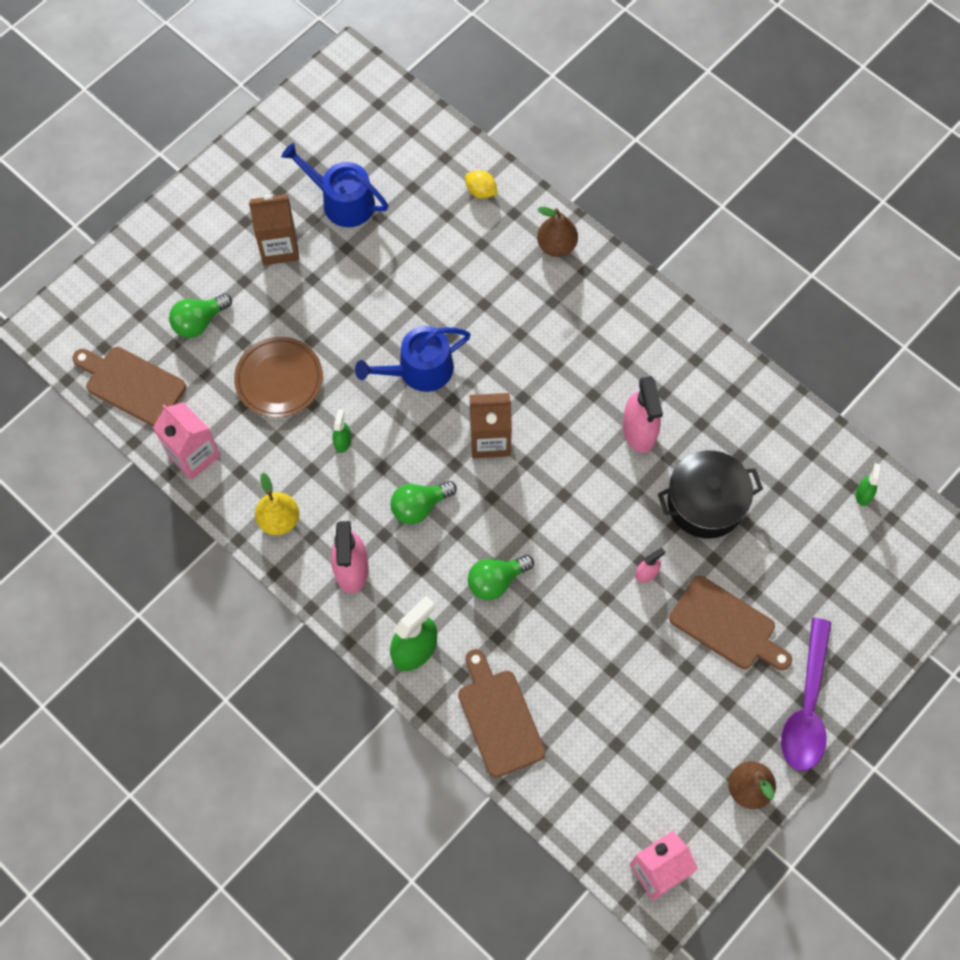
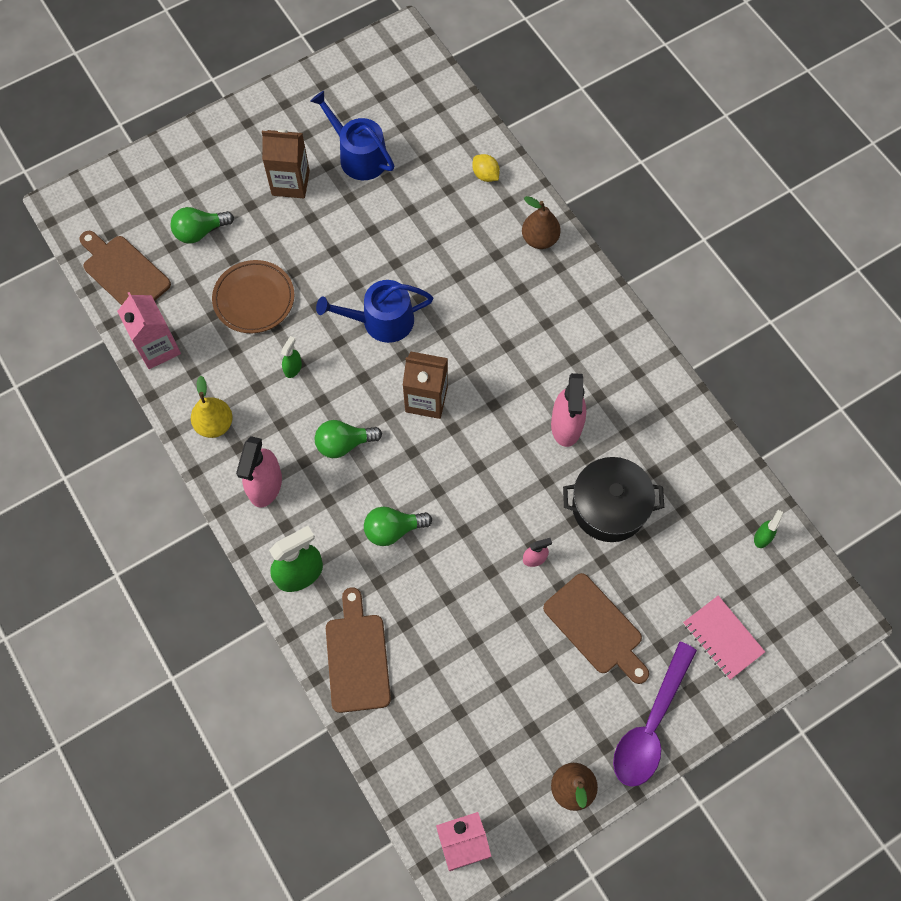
camera: 15 degrees right, 0 degrees up
(852, 603) = (722, 638): none -> pink notebook

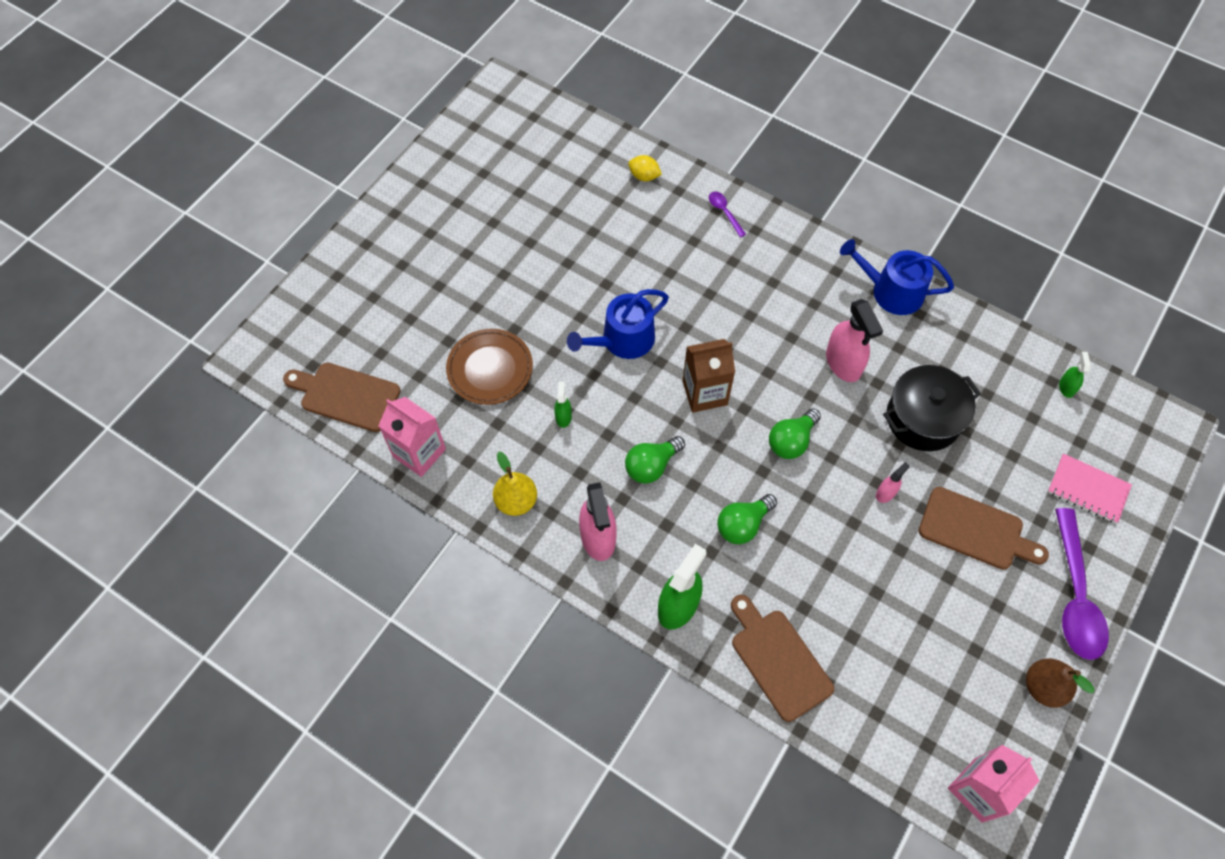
camera: 25 degrees left, 5 degrees down
(200, 232) = (402, 328): green light bulb -> green light bulb (791, 441)
(290, 183) = (466, 251): brown carton -> none
(358, 156) = (518, 203): blue watering can -> blue watering can (891, 291)
(539, 239) = (724, 212): brown pear -> purple spoon

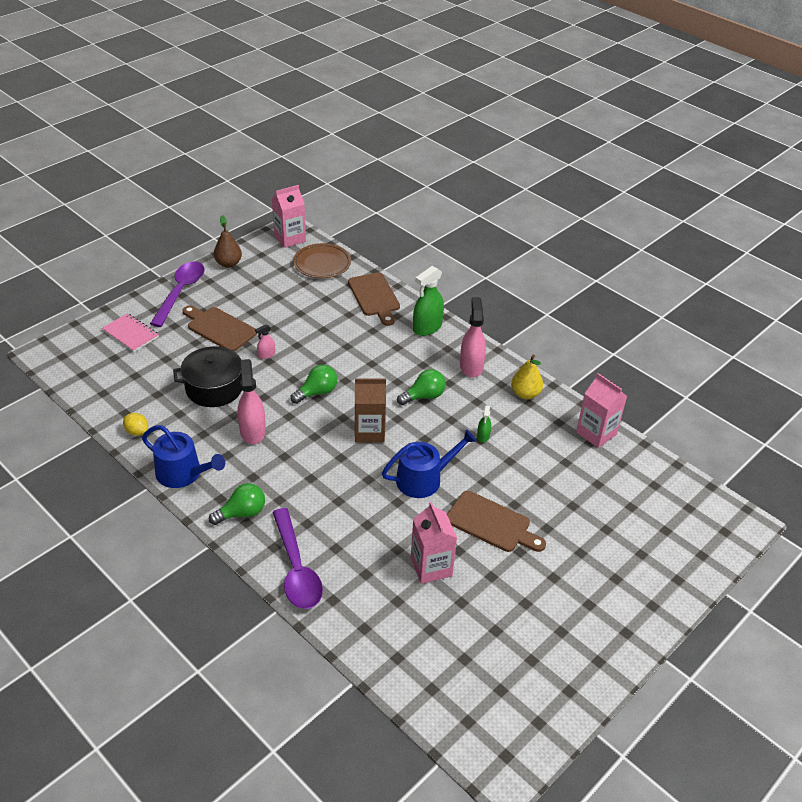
camera: 170 degrees left, 20 degrees down
(346, 396) = (657, 480): brown cutting board -> brown cutting board (491, 523)
(490, 369) = (538, 478): brown plate -> brown plate (322, 264)
(592, 240) = (431, 567): none -> pink carton
(644, 176) = (363, 622): yellow lemon -> yellow lemon (137, 431)
(724, 212) = (296, 568): purple spoon -> purple spoon, size x2.24
(743, 525) = (371, 356): green light bulb -> green light bulb (242, 513)
(1066, 387) = (96, 387): green spray bottle -> none

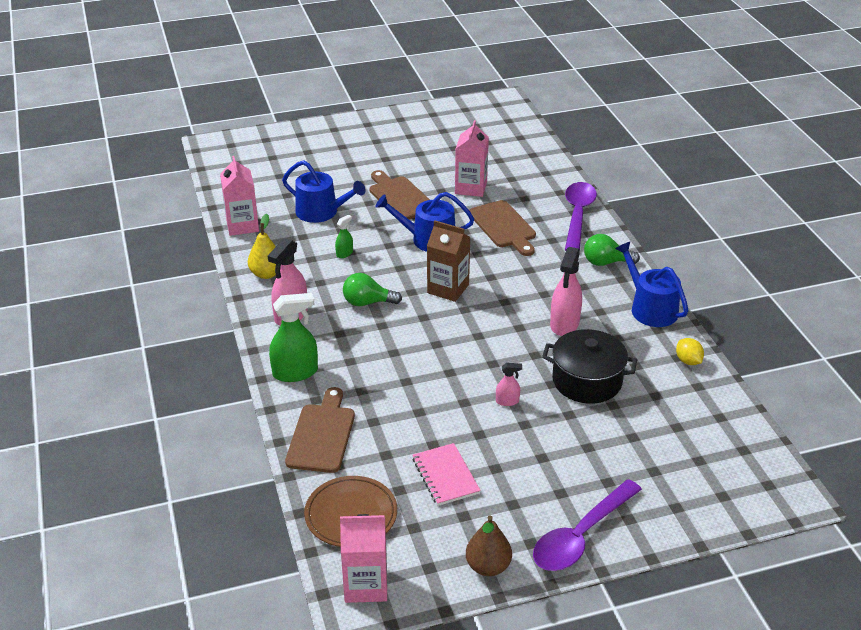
camera: 150 degrees left, 5 degrees down
(130, 334) = (670, 488): pink notebook -> pink notebook (445, 476)
(219, 328) = (549, 457): brown cutting board -> brown cutting board (504, 226)
(317, 392) = (475, 341): green light bulb -> none
(546, 474) = (321, 212): none -> blue watering can

